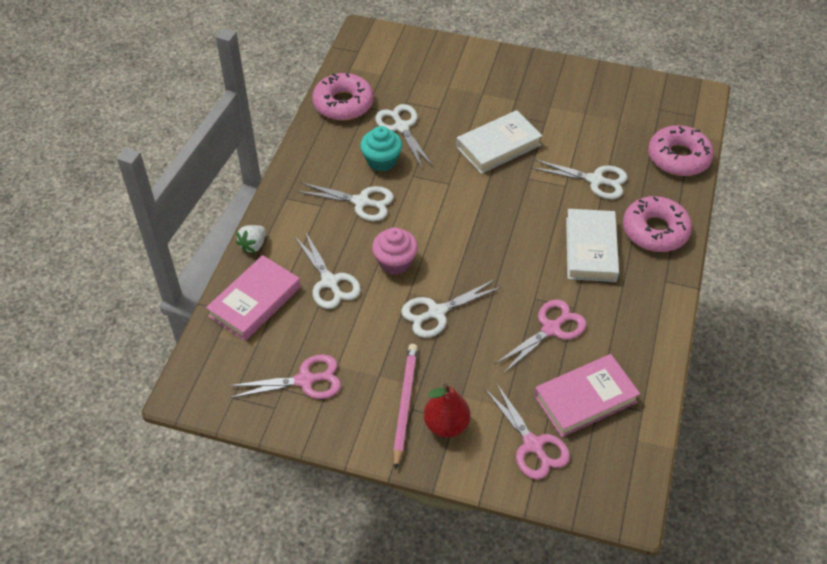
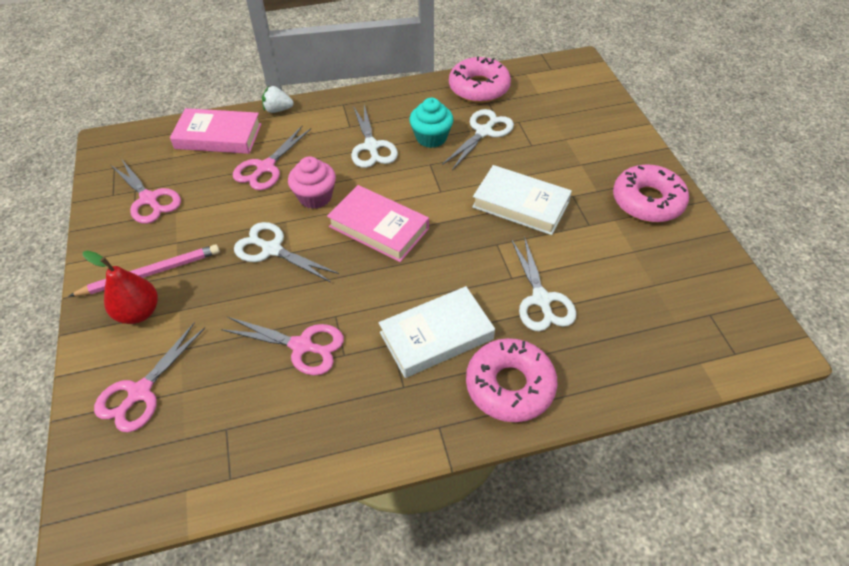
camera: 60 degrees right, 0 degrees up
(330, 282) = (266, 167): white scissors -> pink scissors
(585, 399) = (221, 415): pink book -> pink book (379, 227)
(678, 157) = (648, 364): pink donut -> pink donut (647, 201)

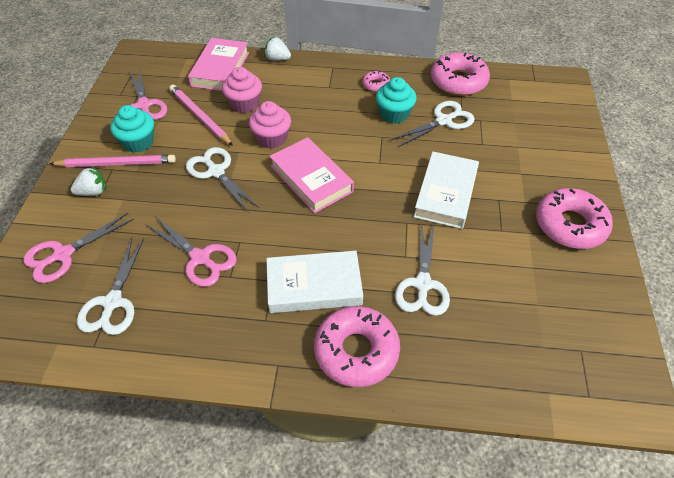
camera: 20 degrees right, 0 degrees up
(139, 312) = (93, 192): red pear -> white strawberry
(164, 242) = (138, 142): none -> turquoise cupcake
(218, 136) = (220, 69): pink book -> pink book turned 75 degrees clockwise
(222, 195) = (199, 117): none -> pink pencil
(266, 167) = (244, 104): pink scissors -> pink cupcake
(371, 147) = (339, 109): white scissors -> white scissors (112, 302)
(398, 112) = (376, 85): none -> pink donut
(520, 204) = (446, 194): white book -> white book turned 60 degrees clockwise

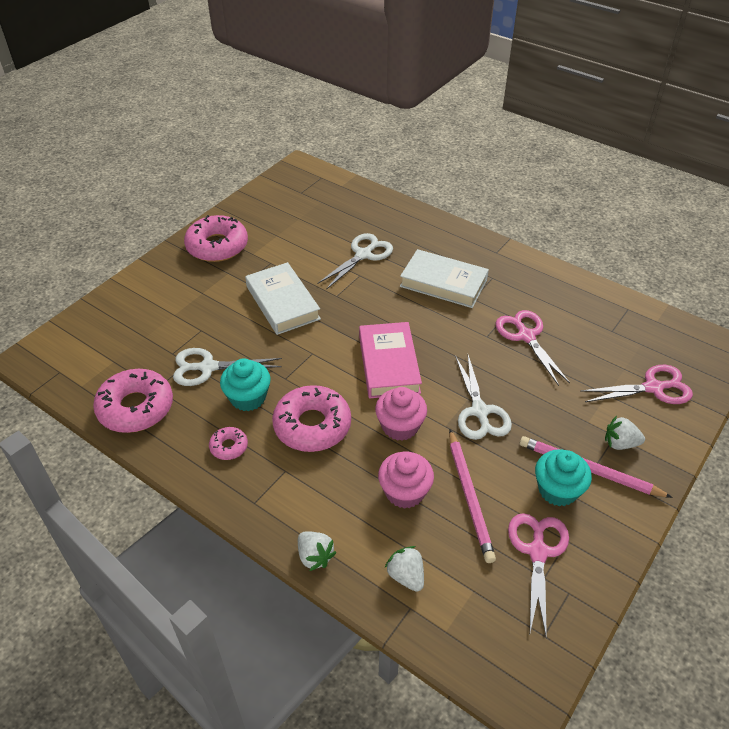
camera: 150 degrees left, 5 degrees down
(112, 302) = (609, 331): white scissors -> none
(220, 69) = (406, 576): pink book -> white strawberry
(356, 351) = (439, 240): pink donut -> pink donut (312, 425)
(446, 194) = (282, 303): white book -> white book turned 75 degrees counterclockwise

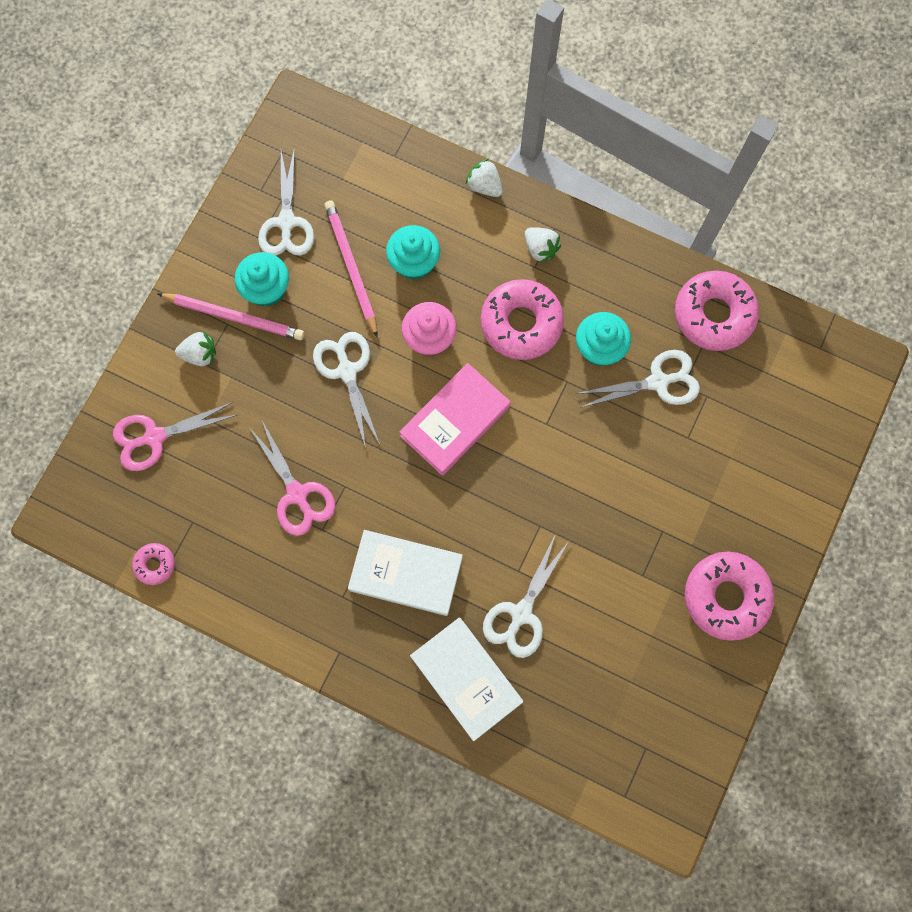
camera: 170 degrees right, 30 degrees up
(229, 447) = (599, 284): pink donut -> pink donut (155, 564)
(282, 303) = (604, 500): white book -> white book (466, 678)
(388, 364) = (455, 421): pink book -> pink book turned 60 degrees clockwise
(404, 492) = (414, 262): pink cupcake -> turquoise cupcake
(406, 576) = (401, 182): white strawberry -> white strawberry (540, 249)
(537, 552) = (287, 222): pink scissors -> white scissors

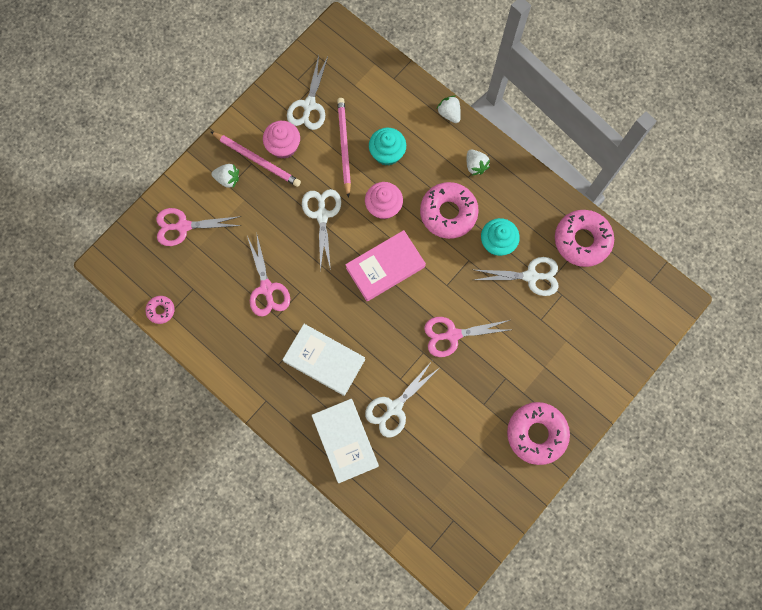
camera: 15 degrees right, 0 degrees up
(266, 289) = (283, 146): turquoise cupcake -> pink cupcake
(573, 491) = (452, 335): none -> pink scissors

